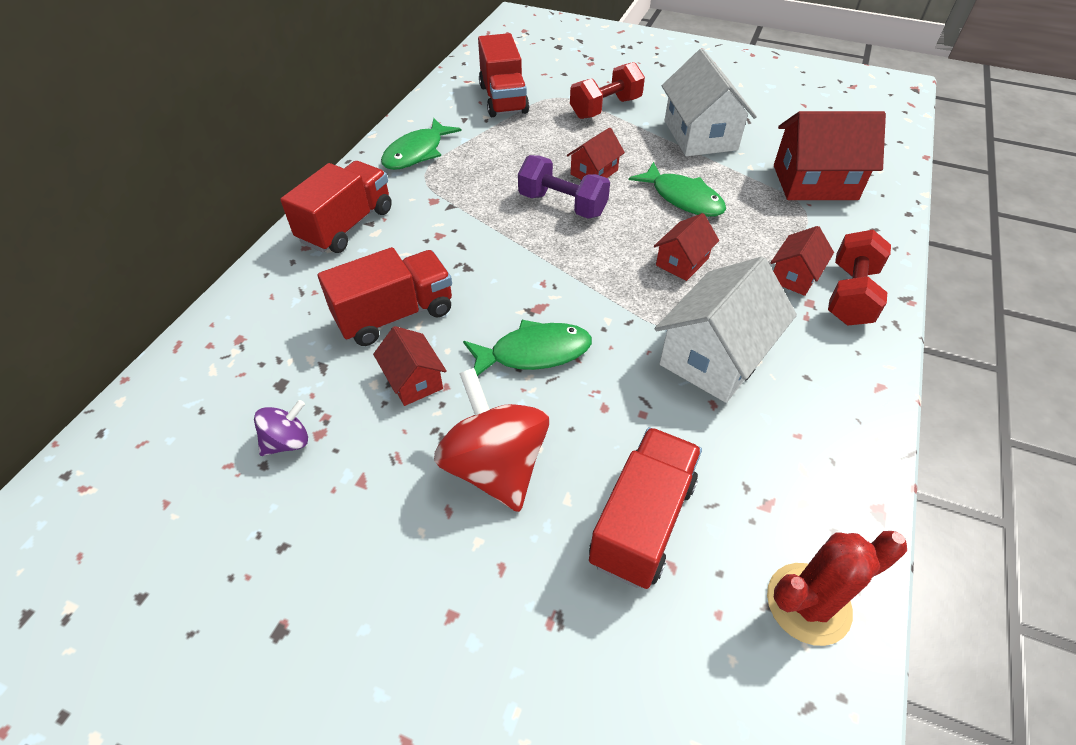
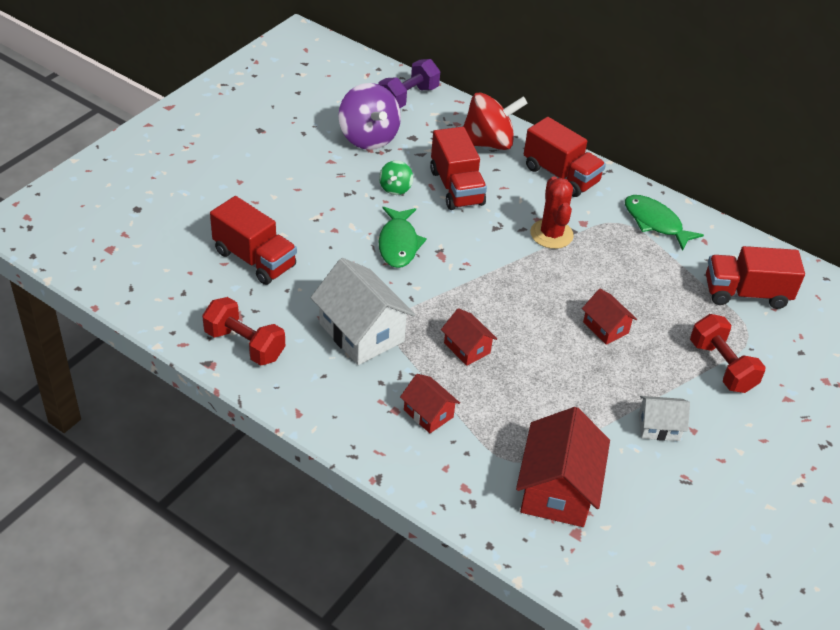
camera: 100 degrees right, 5 degrees down
(288, 442) = (368, 138): purple spinning top -> purple spinning top, size x1.98
(413, 380) = (395, 188): red house -> green spinning top
(495, 466) = (317, 210): red spinning top -> red spinning top (488, 143)
(562, 205) = (561, 295): purple dumbbell -> purple dumbbell (408, 97)
(682, 198) = (553, 377): green fish -> none
(700, 135) = (659, 427): white house -> white house, size x0.54
(808, 603) = (176, 308): red cactus -> red cactus (551, 234)
(850, 295) = (394, 440): red dumbbell -> red dumbbell (244, 344)

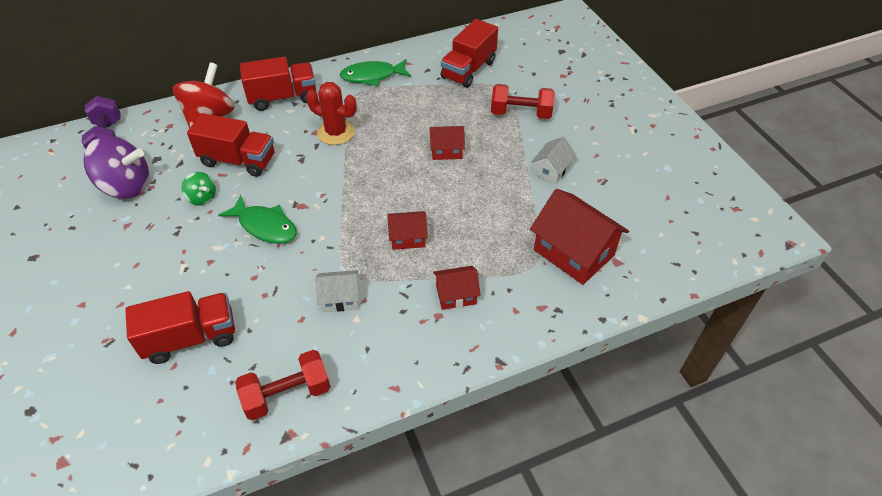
camera: 55 degrees left, 5 degrees up
(361, 332) = (340, 298): white house -> white house, size x0.54

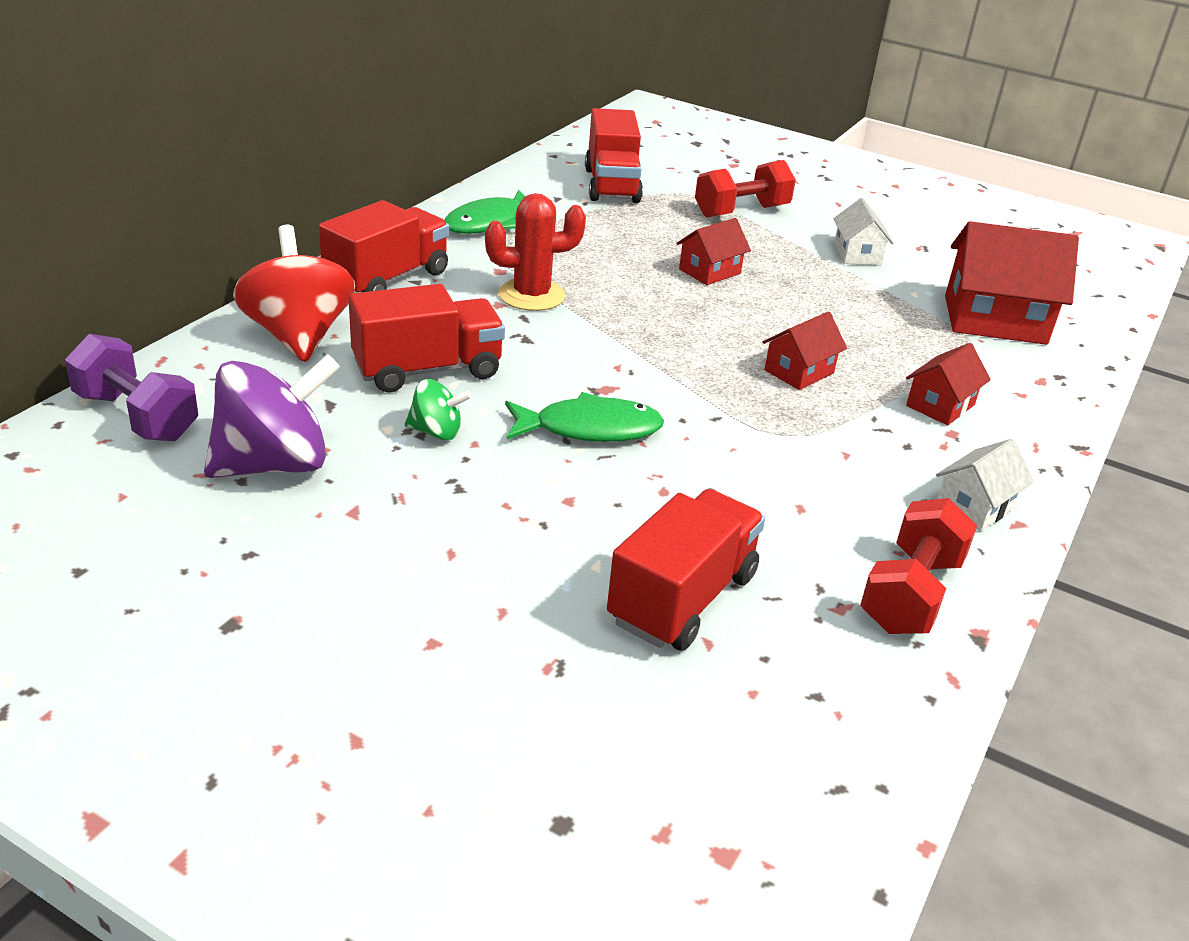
camera: 40 degrees left, 15 degrees down
(340, 298) = (815, 464): white house -> white house (975, 506)

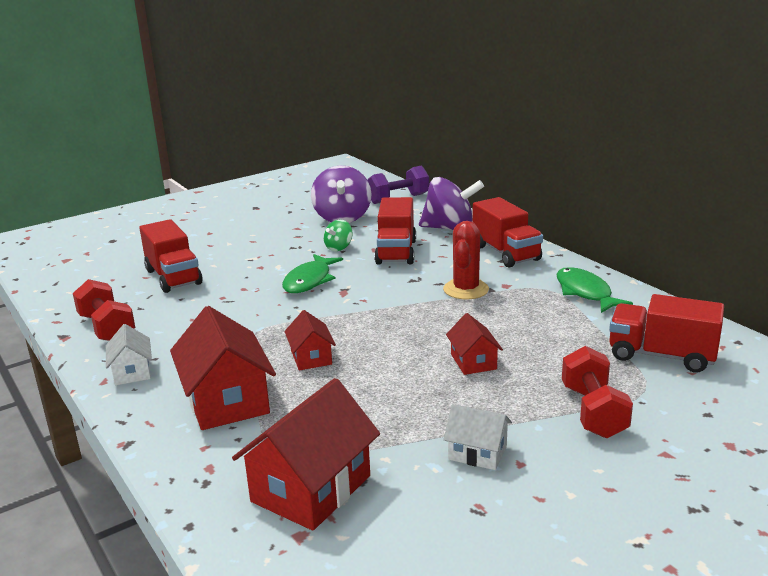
camera: 120 degrees right, 10 degrees down
(298, 336) = (450, 228): red spinning top -> purple spinning top
(940, 405) = (227, 400): red house -> red house, size x1.85

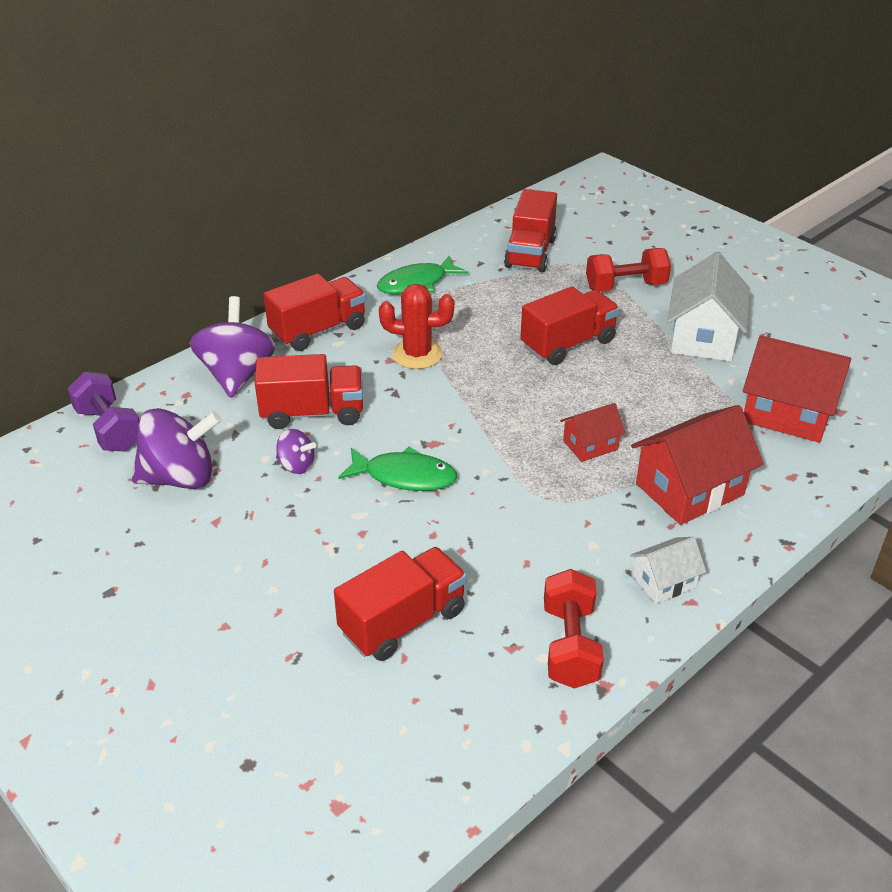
camera: 100 degrees left, 15 degrees up
(107, 328) = (570, 645): red dumbbell -> red dumbbell turned 45 degrees counterclockwise
(339, 248) = (296, 465): green spinning top -> purple spinning top
(473, 362) = (568, 344): red house -> red truck
(477, 453) = (703, 337): white house -> white house, size x1.85

